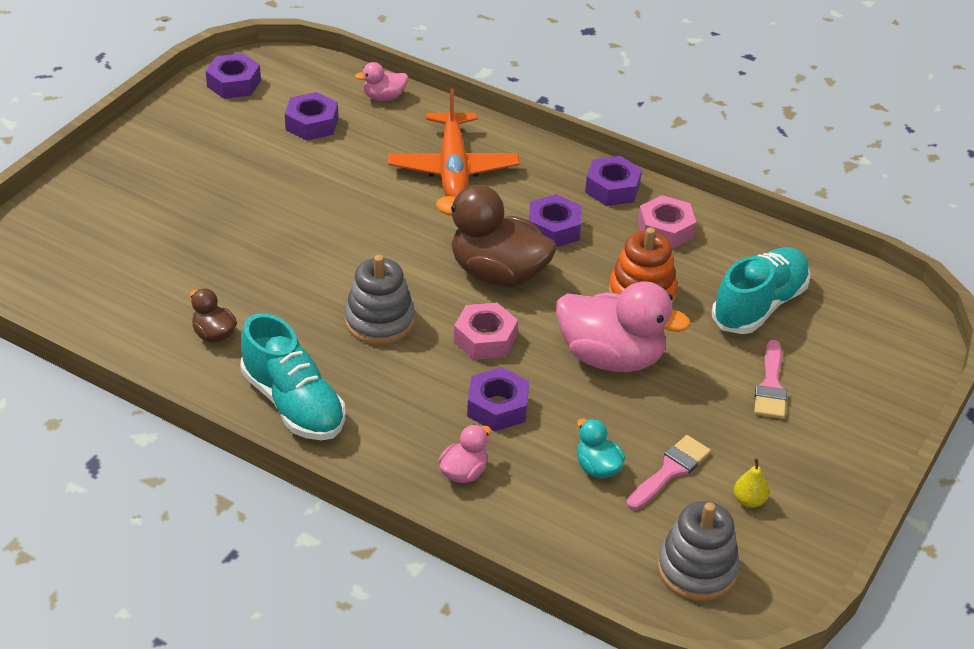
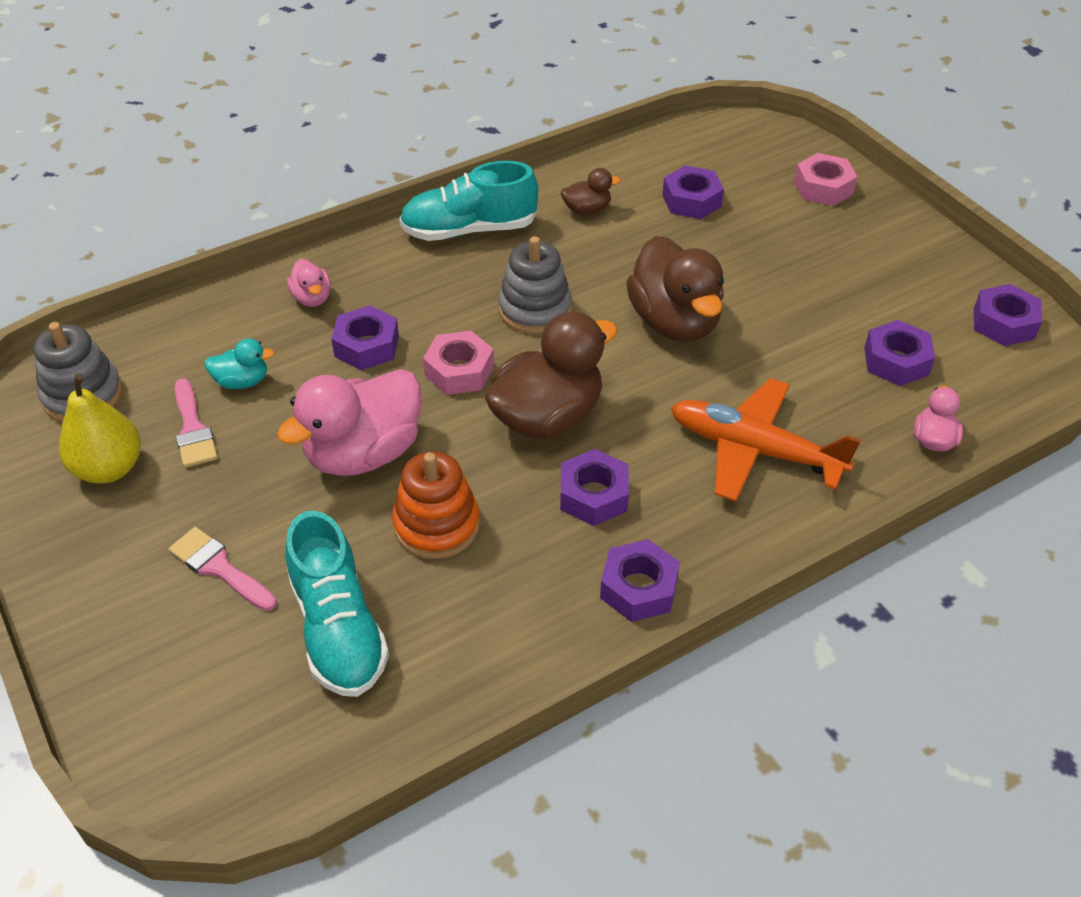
camera: 120 degrees right, 5 degrees up
(160, 272) = (691, 200): none -> purple nut
(341, 238) = (674, 322): none -> brown duck
(665, 229) = (528, 604): pink nut -> pink nut (823, 188)
(749, 500) = (109, 468): yellow pear -> yellow pear, size x2.03

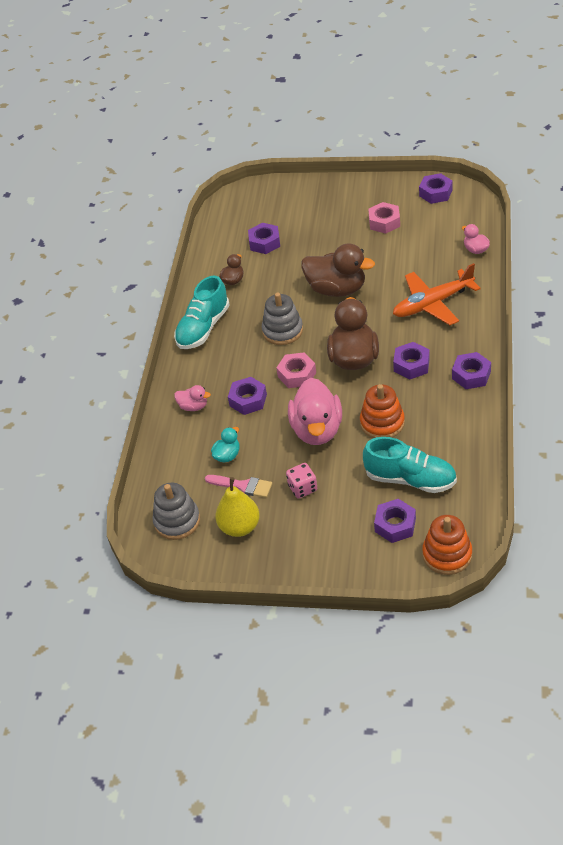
camera: 45 degrees left, 0 degrees up
(197, 774) = (447, 554): none -> orange stacking toy
(219, 568) = (340, 507): pink brush -> none
(231, 500) = (302, 488): none -> pink dice
(823, 188) = (301, 197): pink nut -> pink nut (384, 222)
(896, 361) = (425, 235): purple nut -> purple nut (395, 525)

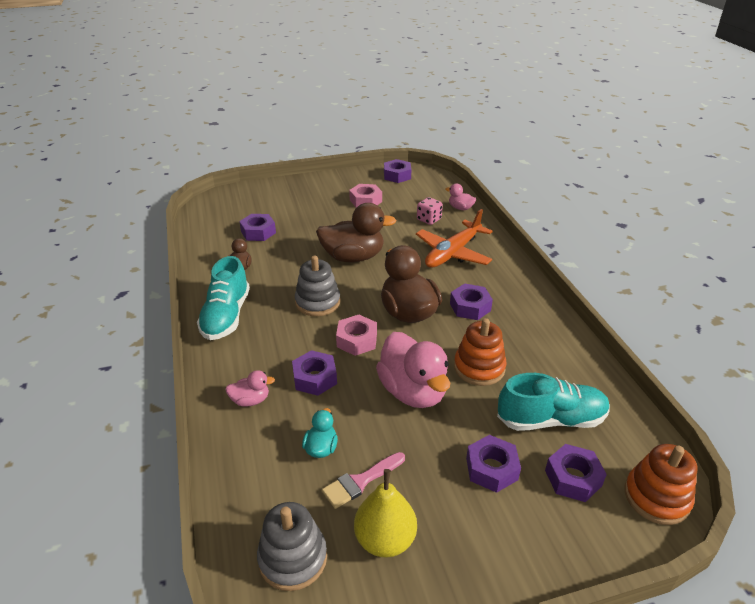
camera: 30 degrees left, 10 degrees down
(243, 486) = (360, 481): pink brush -> pink brush turned 150 degrees clockwise
(302, 488) = (437, 463): pink dice -> pink dice (429, 219)
(471, 375) = (533, 304): purple nut -> purple nut (491, 468)

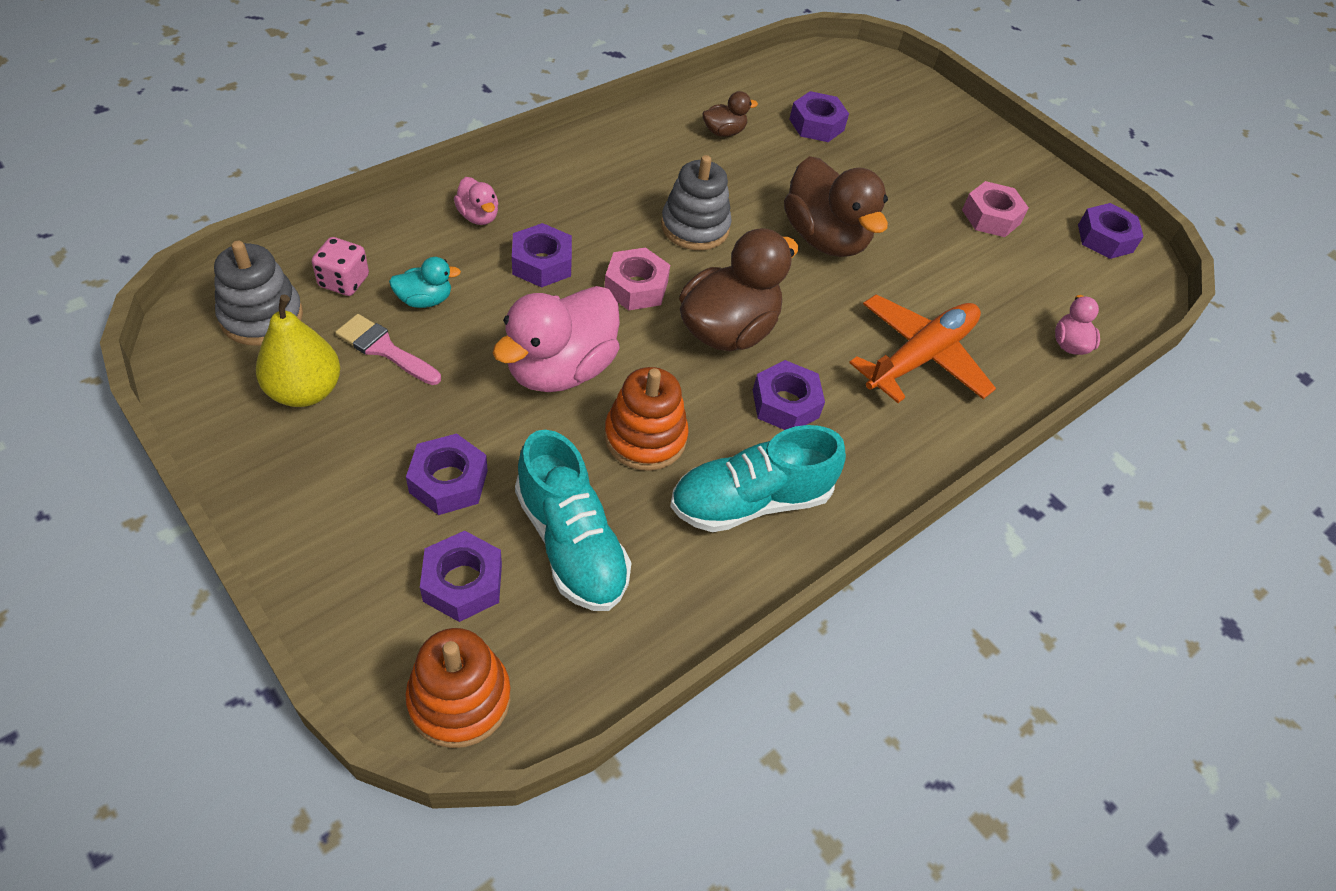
camera: 60 degrees right, 15 degrees up
(226, 316) = (617, 150): turquoise shoe -> turquoise shoe (750, 501)
(429, 219) = (997, 307): pink dice -> pink dice (344, 281)
(453, 253) = (920, 357): orange plane -> orange plane turned 120 degrees clockwise

